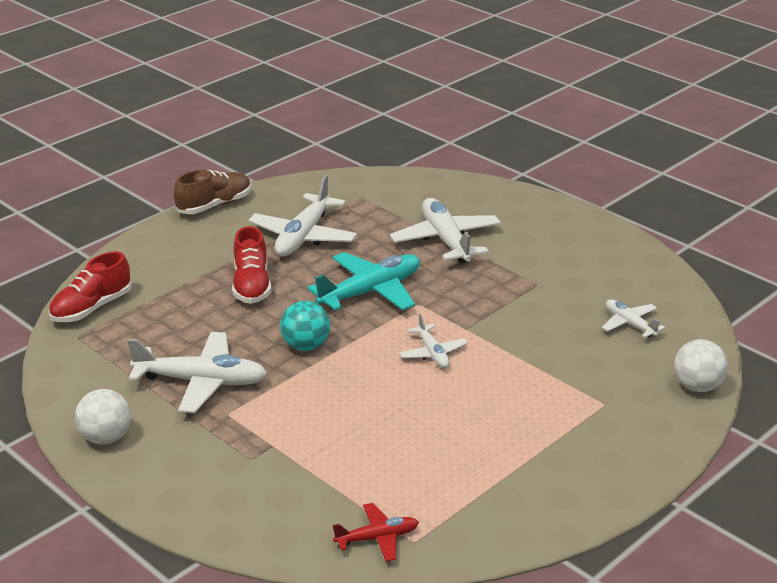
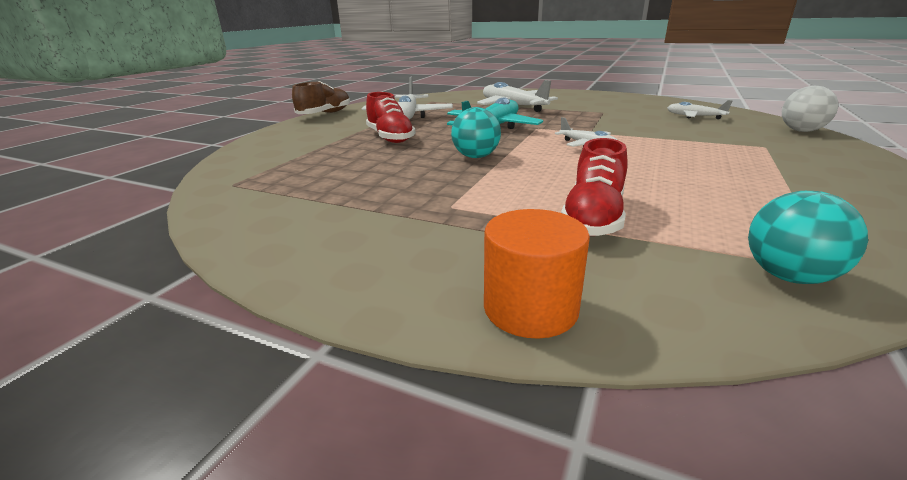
camera: 20 degrees left, 5 degrees down
(92, 308) = (241, 167): red shoe -> red shoe (593, 218)
(106, 438) = (311, 254): white ball -> none
(202, 382) = (397, 191): white plane -> none
(204, 515) = (530, 308): none -> orange cylinder
(377, 538) = (788, 276): red plane -> turquoise ball

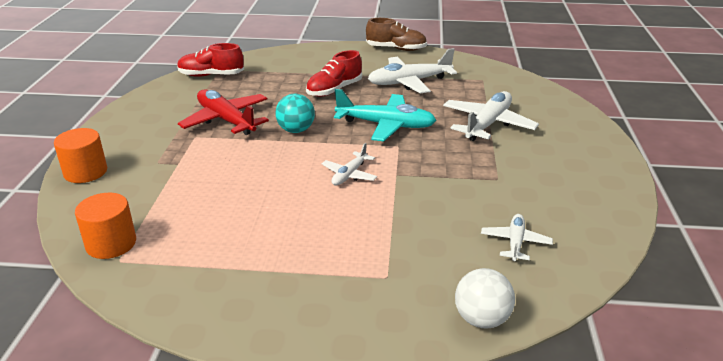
camera: 70 degrees right, 5 degrees up
(414, 187) = (226, 120): none -> red plane
(593, 218) = (184, 183): red shoe -> red shoe (211, 75)
(788, 276) = (111, 243): turquoise ball -> orange cylinder

